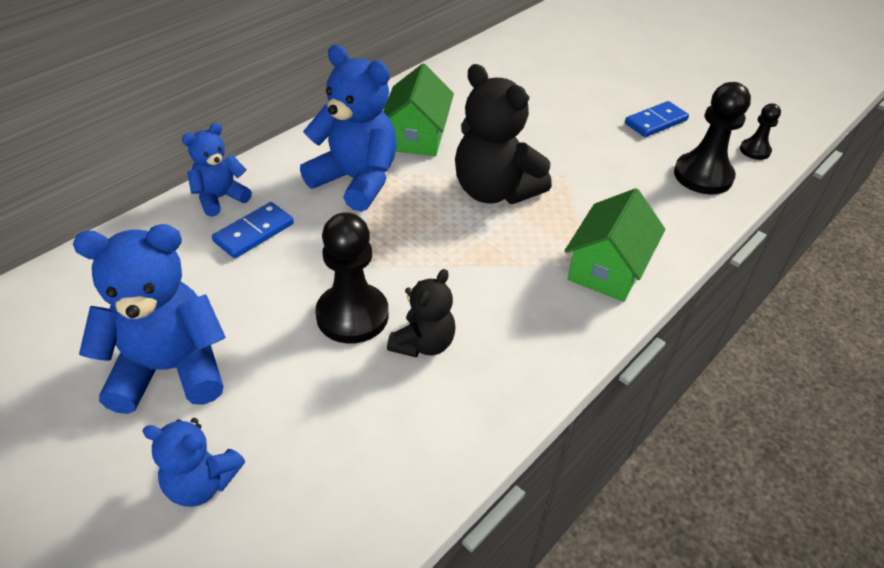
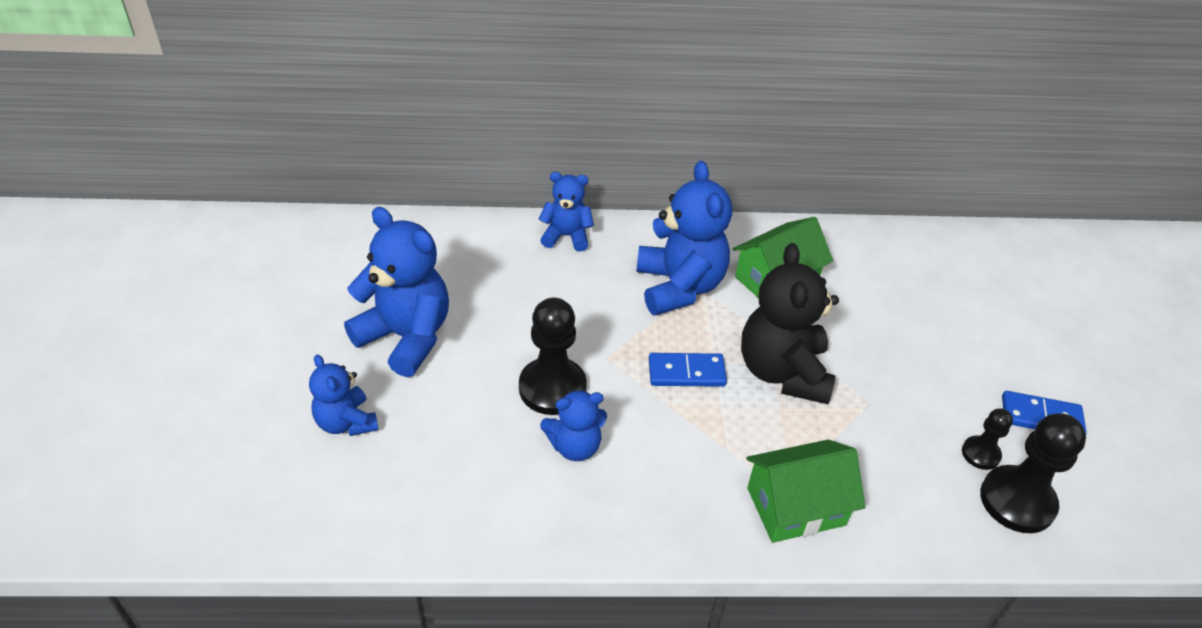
camera: 45 degrees right, 0 degrees up
(254, 232) = (559, 278): blue domino -> blue domino (686, 372)
(423, 343) = (575, 446): black teddy bear -> blue teddy bear
(755, 150) = (1122, 521): black pawn -> black pawn (980, 454)

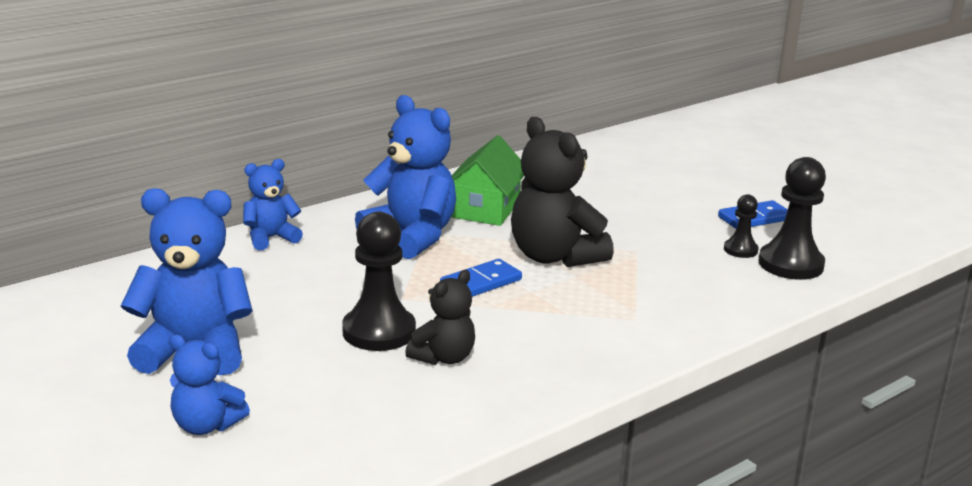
camera: 35 degrees left, 20 degrees down
(575, 446) = (444, 358): blue teddy bear -> black teddy bear
(796, 506) = (655, 323): green house -> none

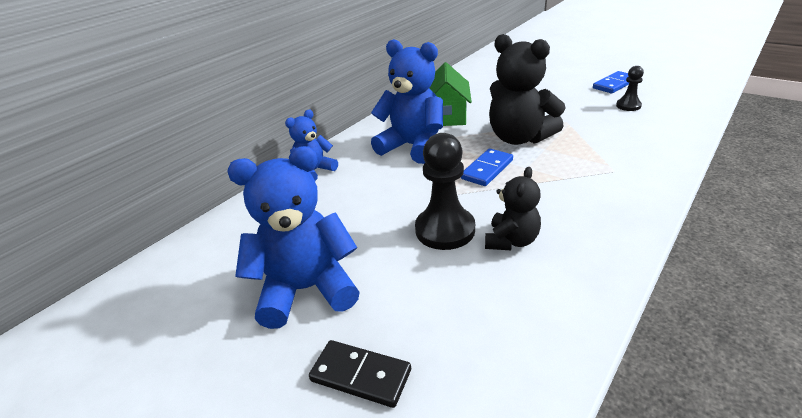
camera: 10 degrees left, 10 degrees up
(206, 425) = (360, 375): blue teddy bear -> black domino
(790, 264) = (668, 108): black pawn -> none

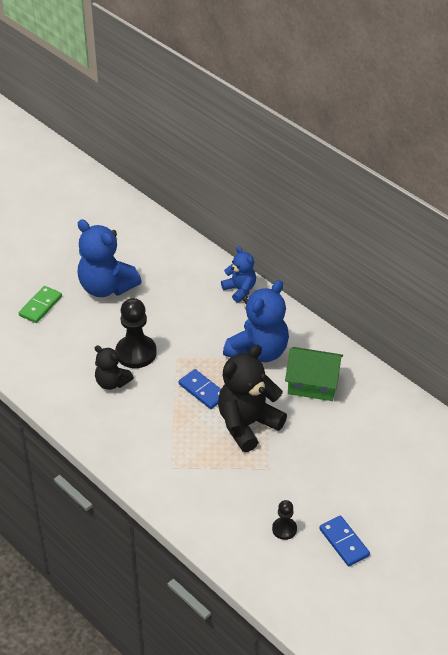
camera: 95 degrees right, 10 degrees up
(307, 289) = (106, 287): blue teddy bear -> blue teddy bear turned 135 degrees clockwise
(360, 375) = (40, 306): black domino -> green domino

